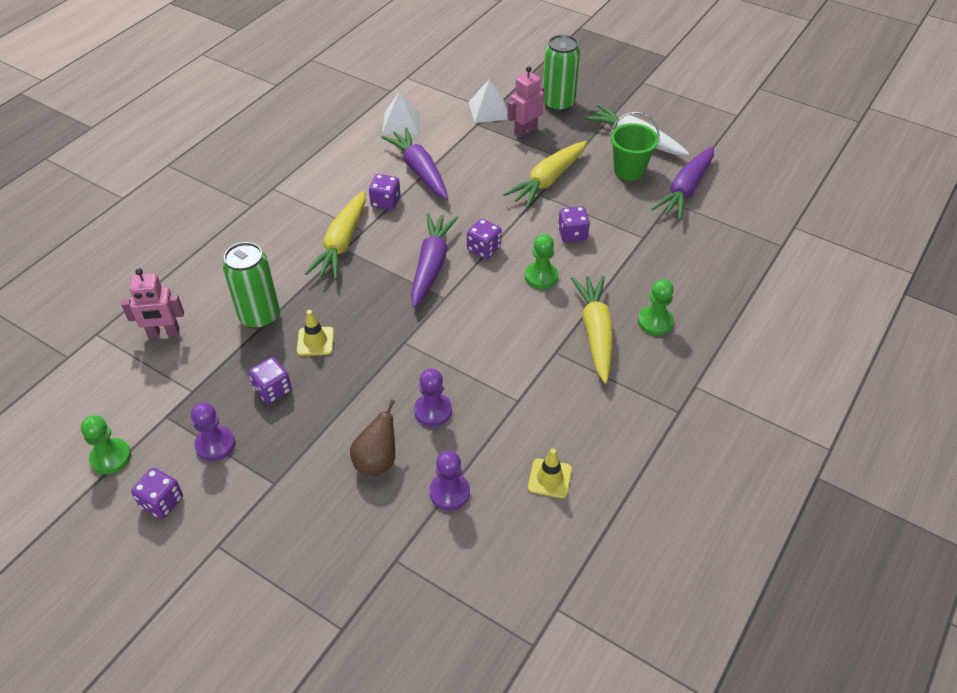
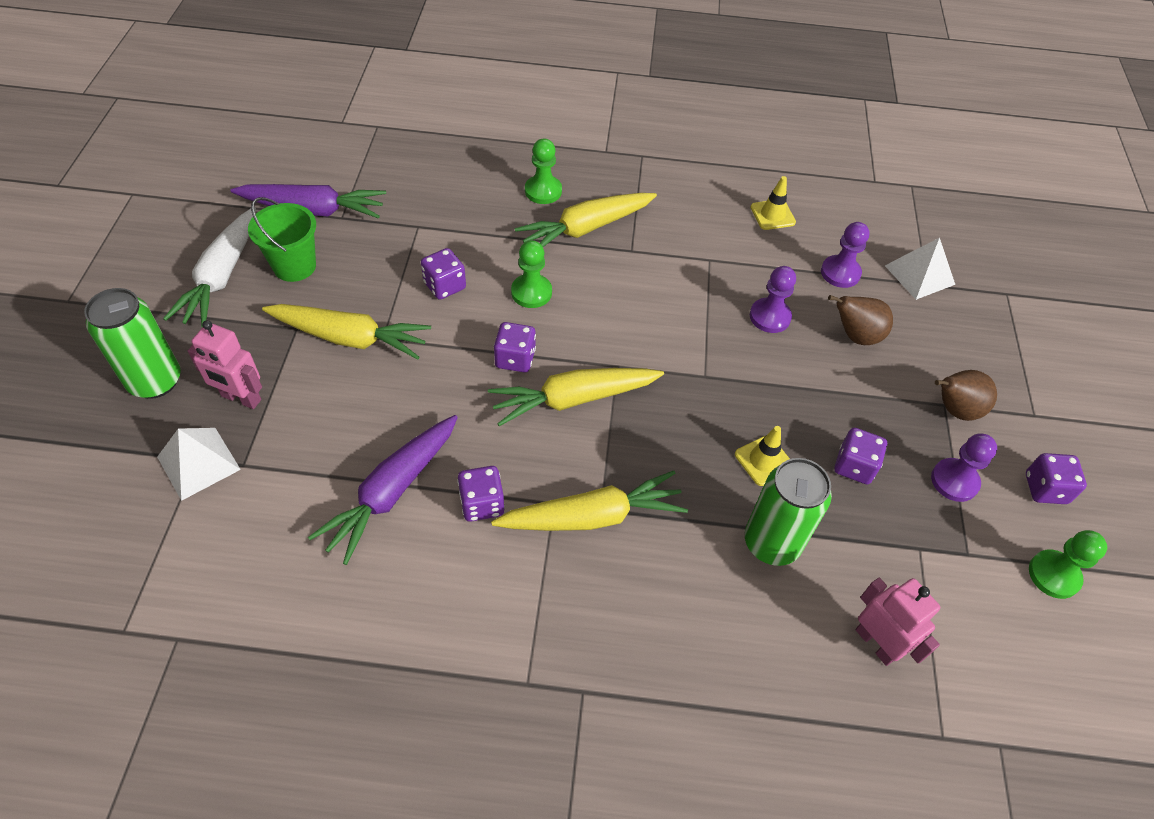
camera: 120 degrees left, 5 degrees up
(265, 487) = (954, 410): none -> brown pear
(401, 123) = (274, 573): white pyramid -> white pyramid (919, 274)
(431, 265) = (573, 399): purple carrot -> yellow carrot

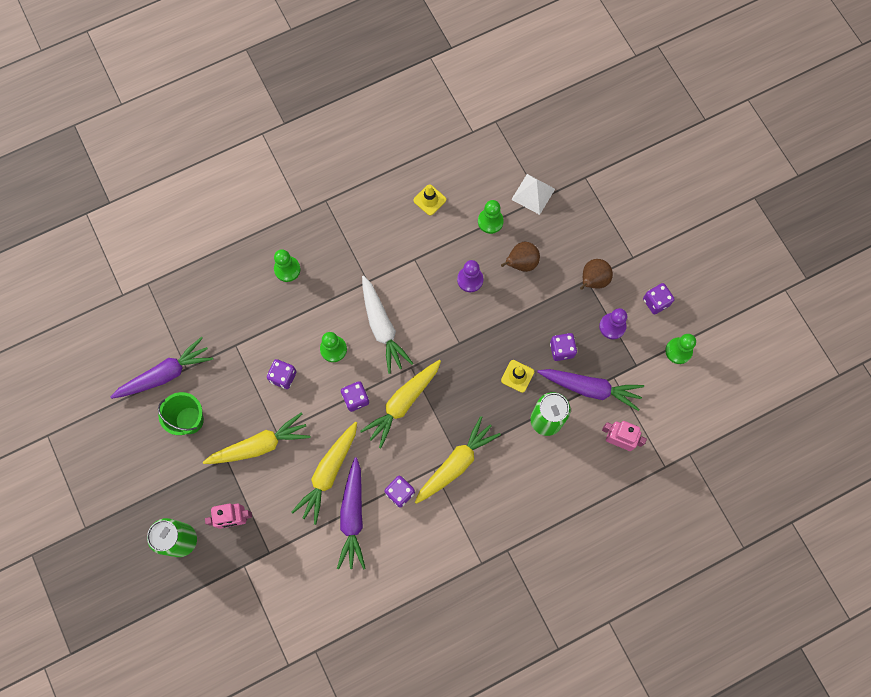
camera: 30 degrees left, 20 degrees up
(199, 463) = (246, 567): white pyramid -> none
(221, 277) = (155, 455): white carrot -> white carrot (382, 328)
(585, 229) = (331, 282): yellow carrot -> yellow carrot (328, 473)
(840, 273) = (490, 221): purple pawn -> green pawn
(871, 542) = (590, 388): none -> purple carrot

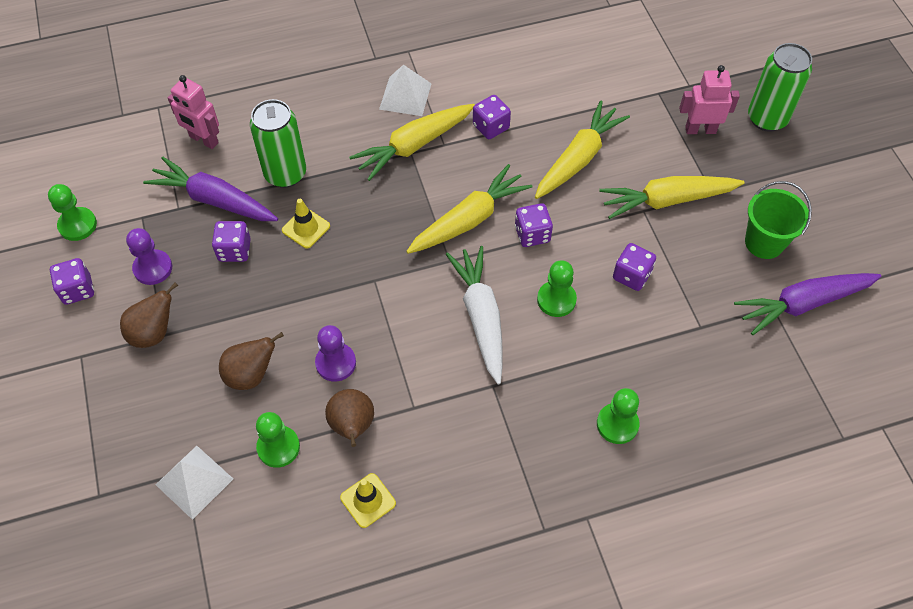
camera: 170 degrees left, 15 degrees down
(353, 517) = (553, 112): purple carrot -> none
(449, 241) = (352, 426): none -> brown pear
(473, 512) = (405, 96): none -> white pyramid

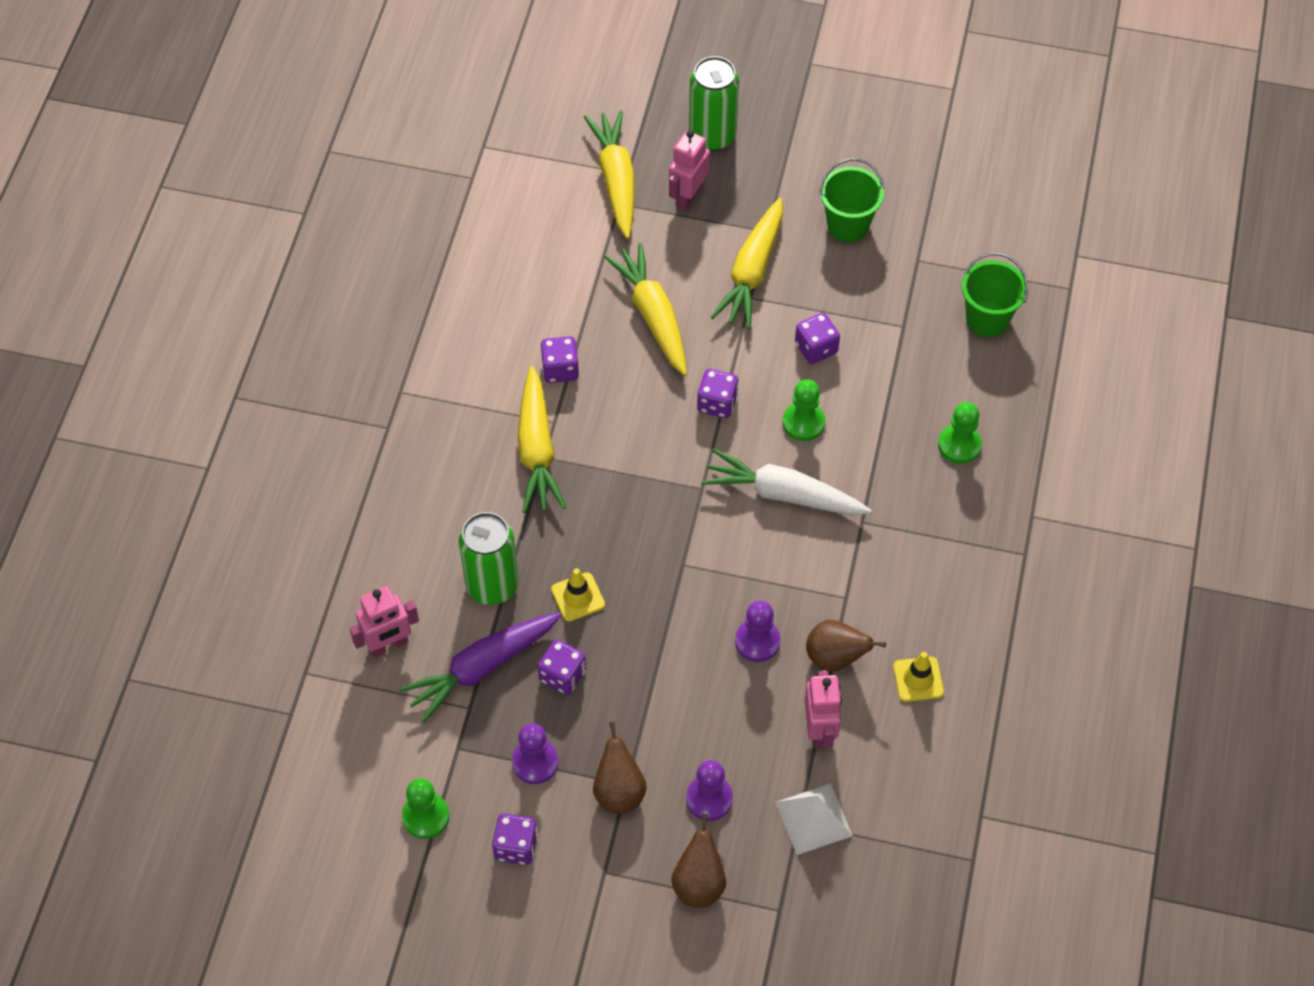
camera: 60 degrees left, 0 degrees up
(177, 396) = (709, 799): none -> purple pawn
(251, 375) = (725, 721): brown pear -> brown pear (699, 883)
(278, 447) = (820, 730): green pawn -> pink robot
(405, 96) = (463, 425): white pyramid -> none
(469, 219) = (664, 447): yellow carrot -> yellow carrot (616, 180)
(758, 386) = (987, 319): none -> green bucket
(802, 304) = (929, 237): purple carrot -> none

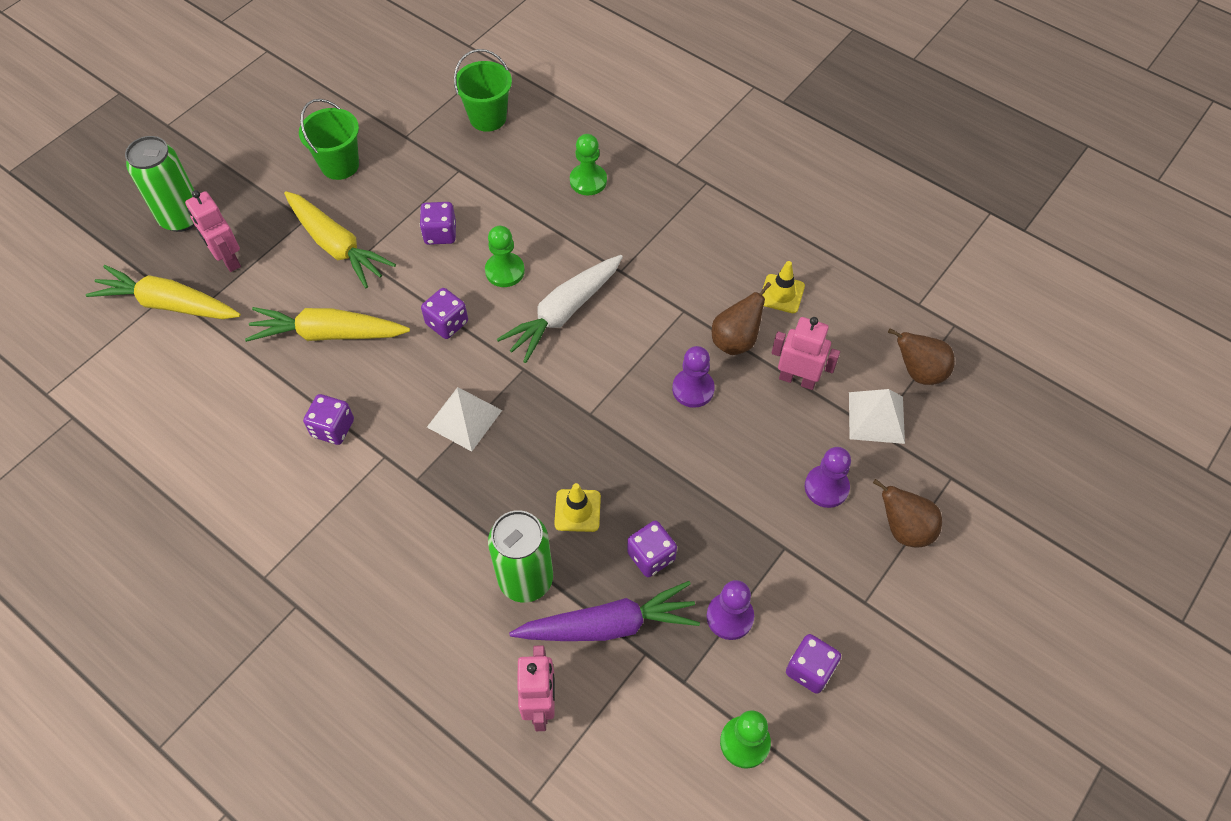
camera: 65 degrees left, 0 degrees up
(481, 668) = (609, 625): purple carrot -> purple carrot turned 90 degrees counterclockwise
(537, 450) = (405, 482): yellow carrot -> none
(619, 791) = (789, 557): brown pear -> brown pear (919, 372)
(624, 465) = (464, 418): none -> white pyramid

